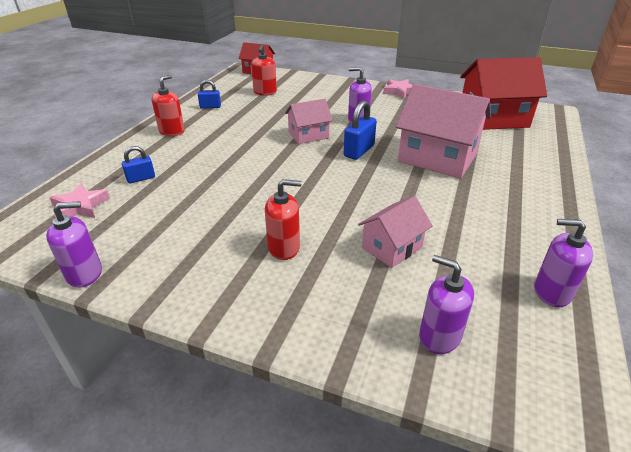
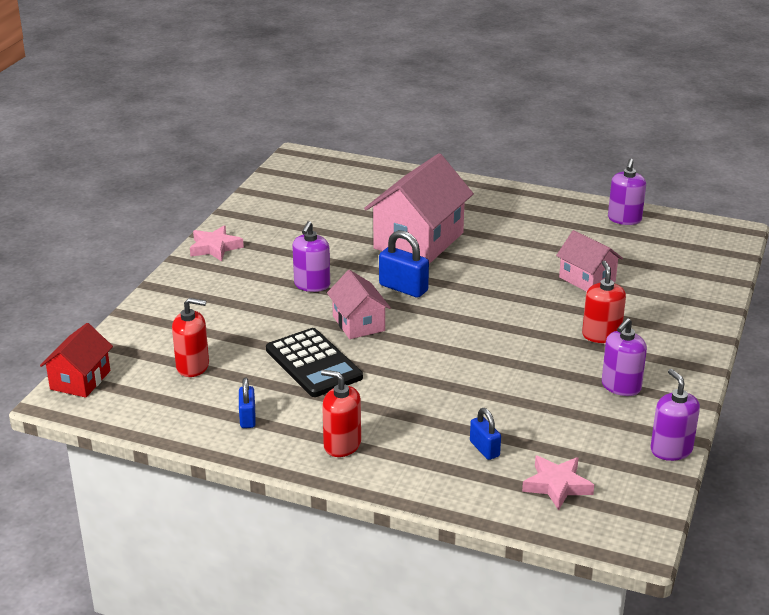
camera: 90 degrees left, 5 degrees down
(261, 122) = (313, 363): none -> black calculator
(439, 336) = (684, 268): purple soap dispenser -> purple soap dispenser (621, 386)
(493, 118) = (316, 195): red house -> none

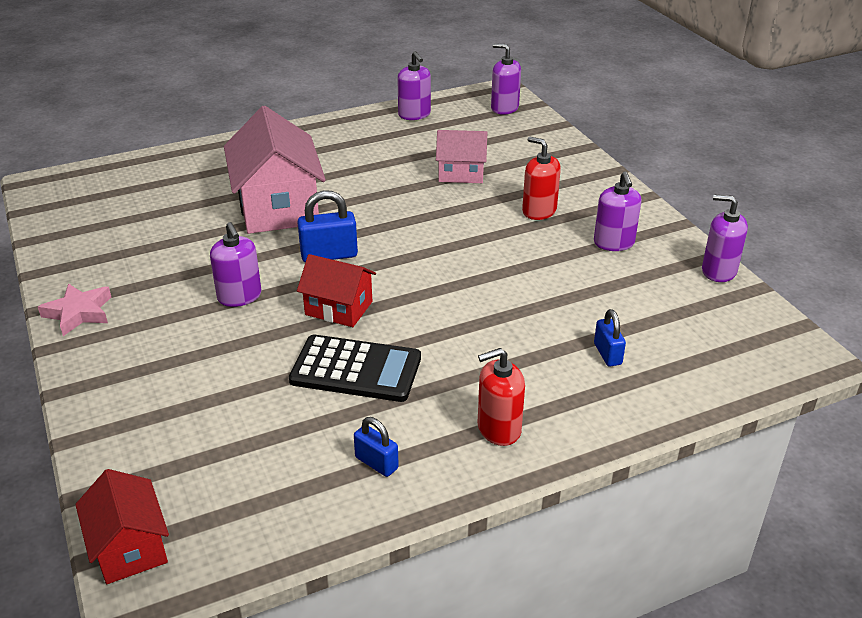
camera: 45 degrees left, 5 degrees up
(193, 366) = (240, 448): red soap dispenser -> none
(358, 323) = (339, 308): pink house -> red house
(484, 449) = (607, 354): blue padlock -> blue padlock turned 60 degrees clockwise
(557, 485) = (699, 349): pink star -> none
(711, 246) = (504, 108): none -> purple soap dispenser

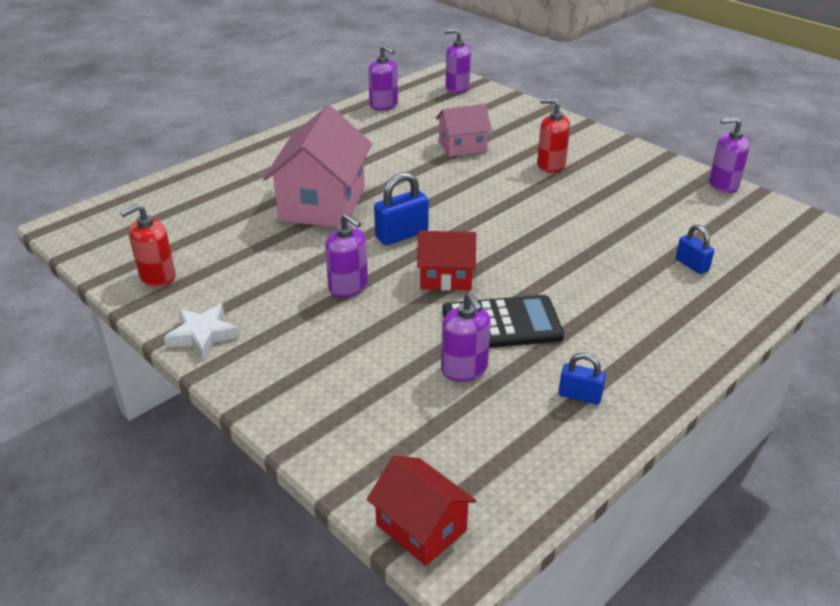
camera: 20 degrees left, 0 degrees up
(79, 313) = (203, 335): pink star -> white star
(278, 207) = (322, 203): pink house -> pink house turned 45 degrees clockwise
(498, 429) = (655, 343): red soap dispenser -> red soap dispenser (157, 276)
(614, 243) = (629, 179): purple soap dispenser -> purple soap dispenser (464, 369)

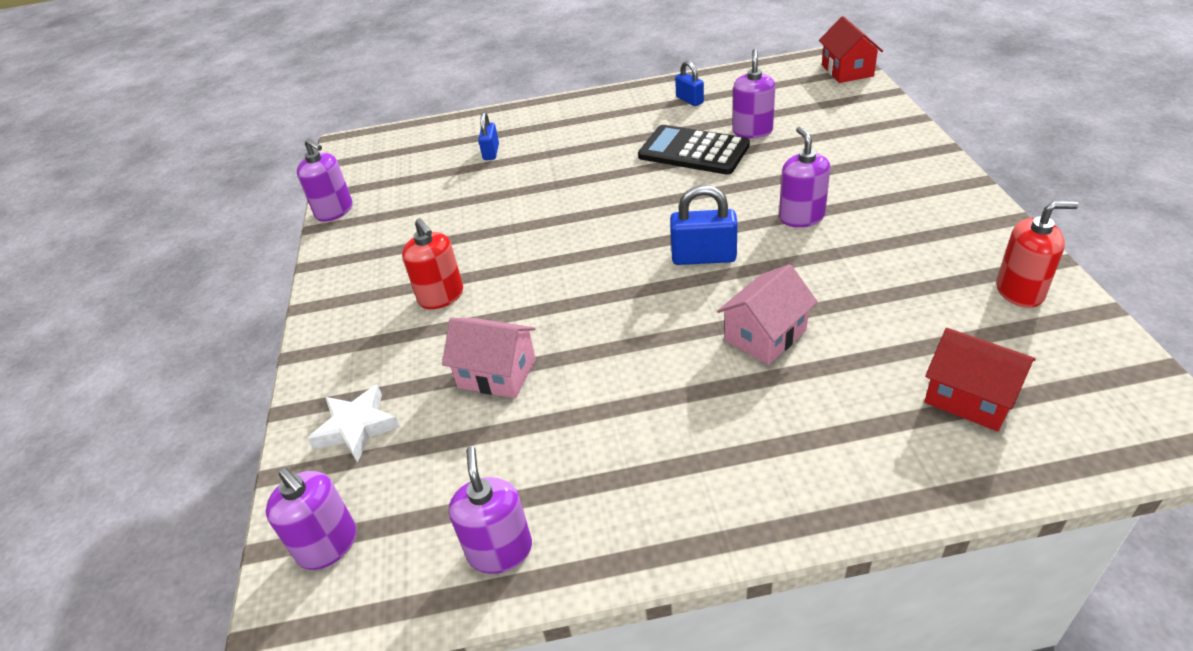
camera: 140 degrees left, 5 degrees up
(203, 335) = (970, 211): white star -> white star (356, 427)
(322, 203) = (765, 335): pink house -> pink house, size x0.56
(446, 277) = (701, 199): red house -> red house (970, 397)

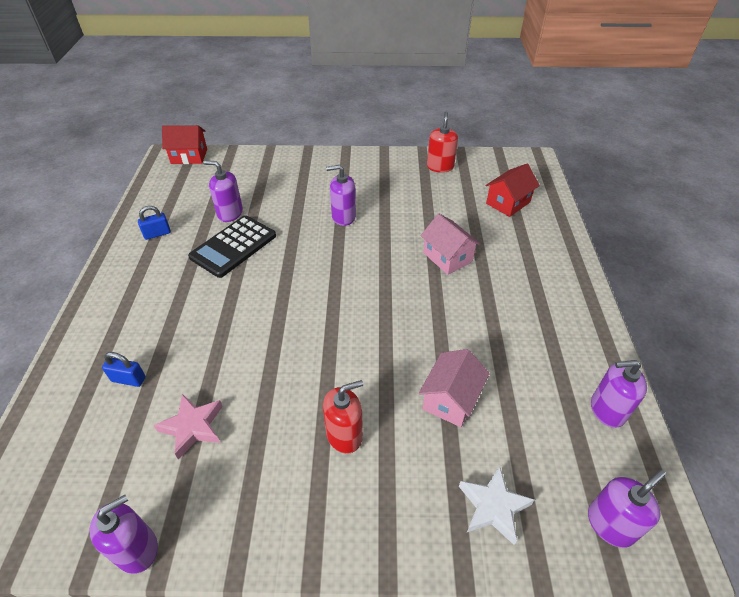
camera: 85 degrees left, 5 degrees up
(444, 202) = (192, 427): none -> pink star
(703, 257) = (364, 267): blue padlock -> none

